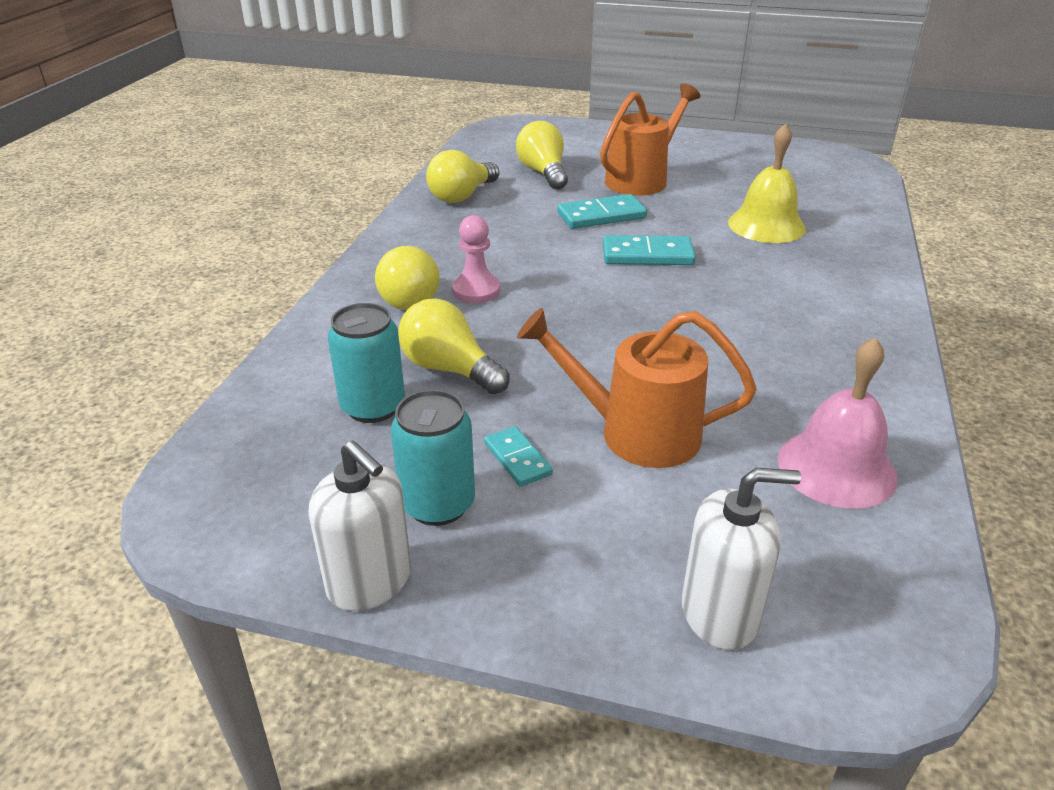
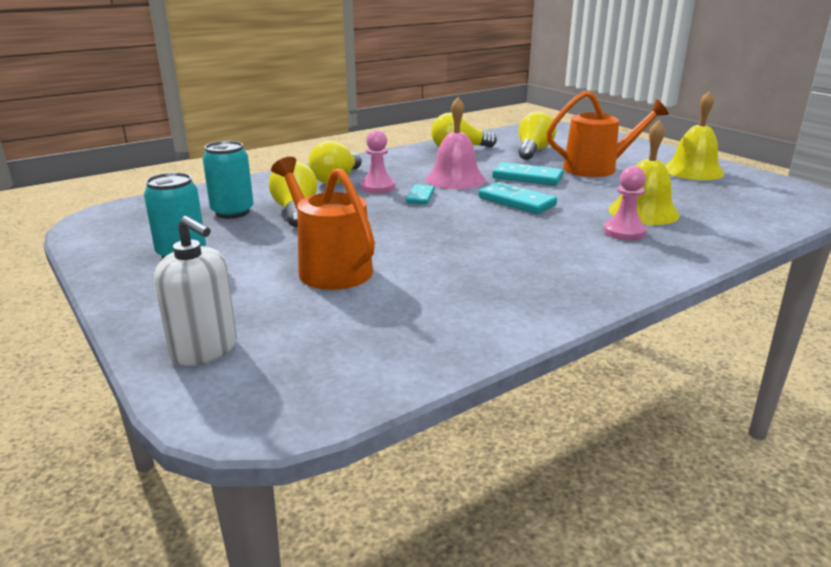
camera: 40 degrees right, 10 degrees down
(370, 581) = (102, 265): white soap dispenser -> none
(517, 459) = (250, 253): turquoise domino -> turquoise domino (420, 196)
(721, 154) = (693, 171): none -> yellow bell
(792, 258) = (624, 232): none -> pink pawn
(836, 467) = (410, 330): pink bell -> pink bell (455, 179)

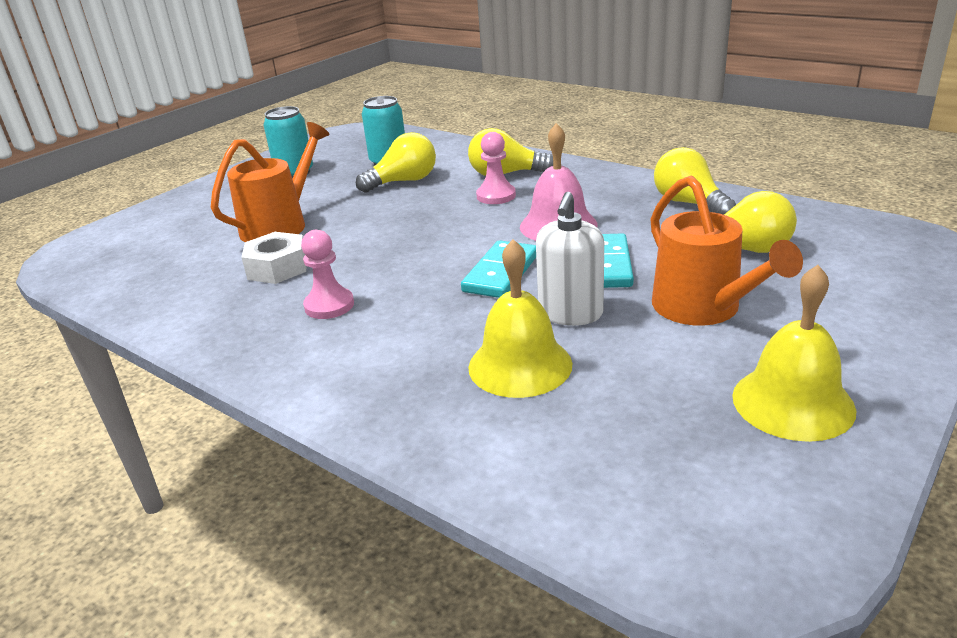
camera: 75 degrees right, 5 degrees up
(204, 349) = (145, 223): white soap dispenser -> white soap dispenser (570, 313)
(420, 196) = (480, 221): turquoise domino -> none
(434, 273) = (278, 268): none -> white nut
(624, 232) = (430, 356): pink pawn -> pink pawn (329, 305)

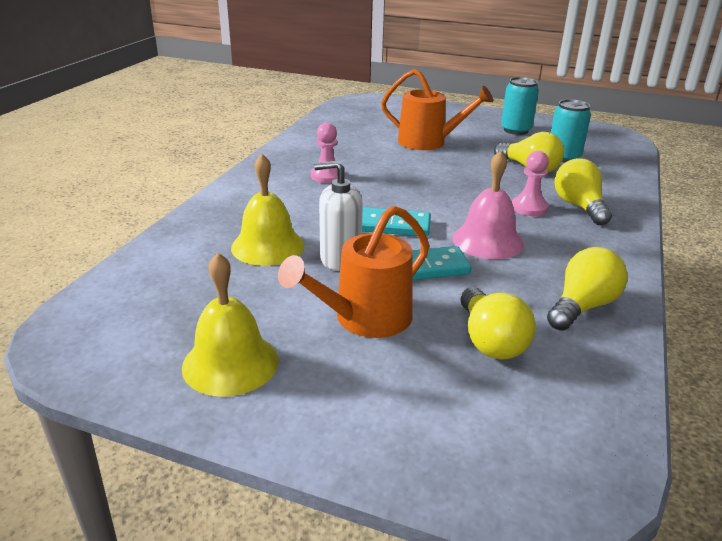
camera: 70 degrees right, 0 degrees up
(278, 268) = (369, 153): white nut -> none

